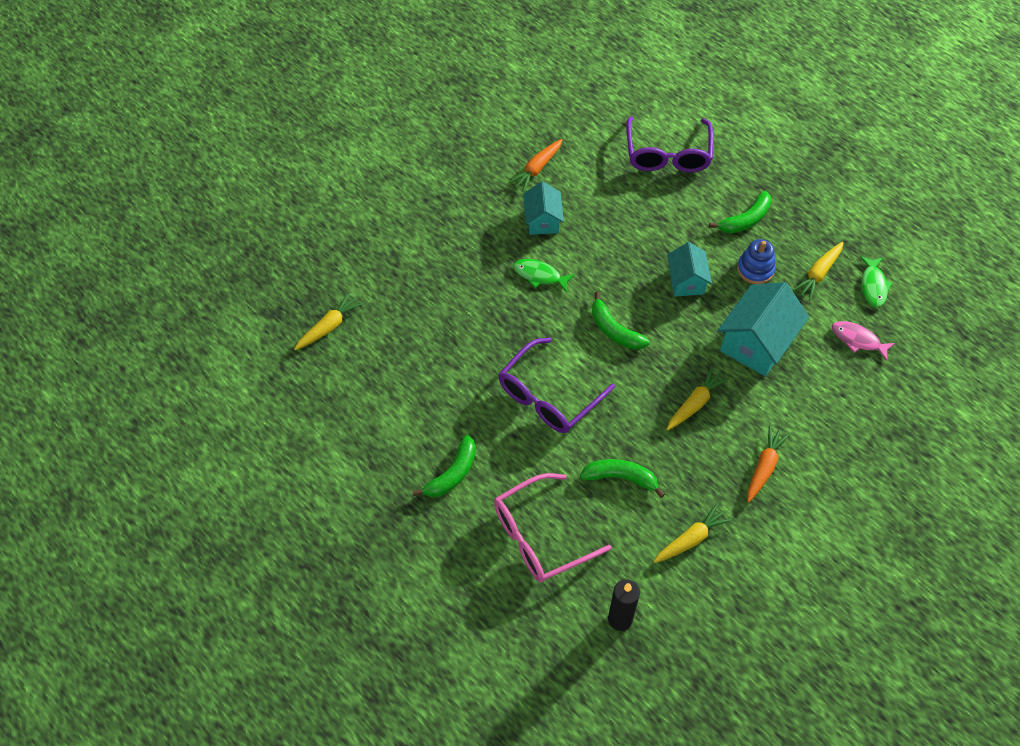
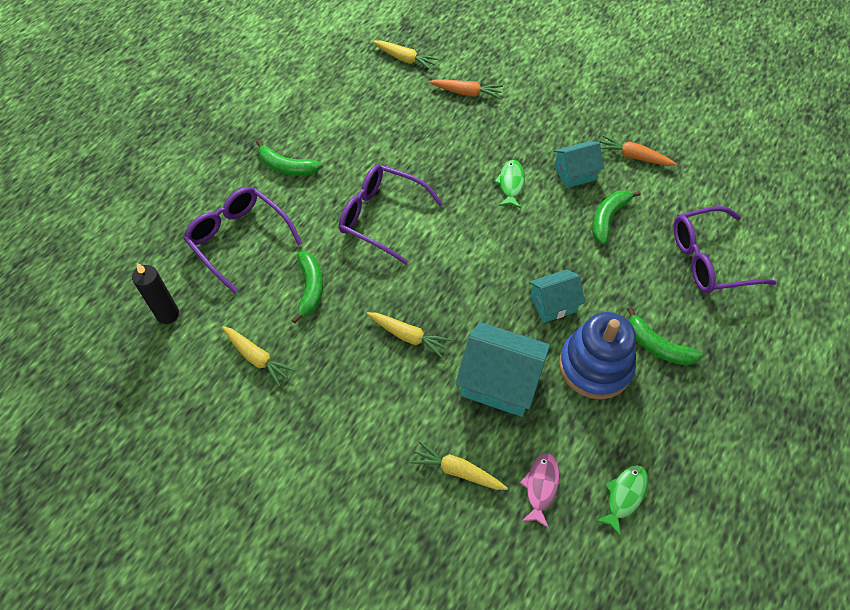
camera: 75 degrees right, 0 degrees up
(540, 536) = (239, 239): pink glasses -> purple glasses
(614, 330) = (471, 253): green banana -> green banana (608, 218)
(755, 269) = (595, 366): blue stacking toy -> blue stacking toy, size x1.75
(764, 467) = (351, 411): orange carrot -> orange carrot (467, 93)
(818, 274) = (616, 432): yellow carrot -> yellow carrot (458, 471)
(873, 286) = (624, 496): green fish -> green fish turned 135 degrees clockwise

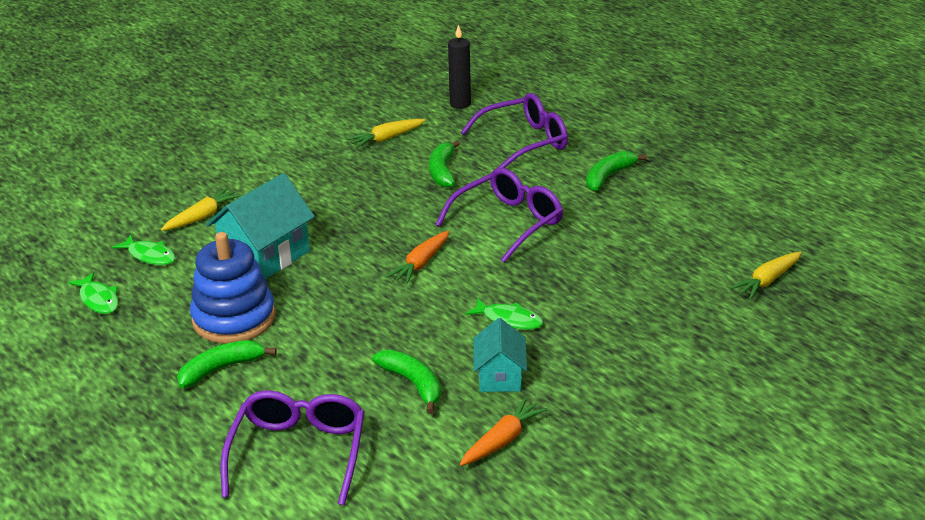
camera: 110 degrees right, 25 degrees down
(310, 288) = (442, 171): green banana -> green banana turned 75 degrees clockwise
(408, 336) = (352, 214): yellow carrot -> none
(467, 93) = (684, 319): orange carrot -> orange carrot (421, 263)
(541, 487) = (149, 256): pink fish -> green fish
(553, 304) = (325, 310): turquoise house -> none

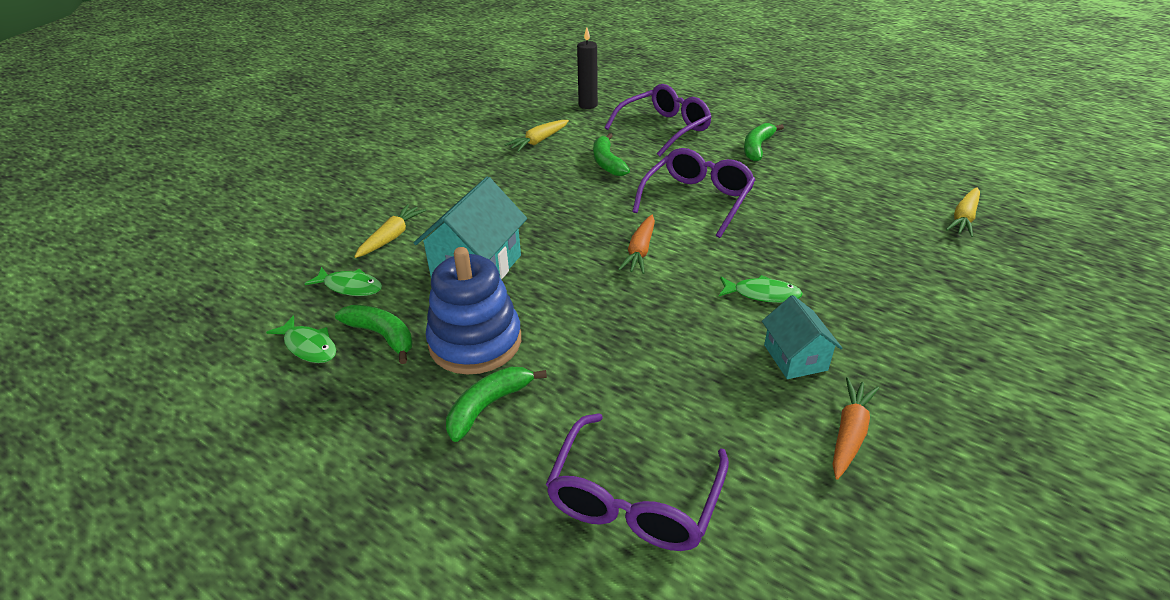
camera: 15 degrees left, 5 degrees up
(299, 452) = (634, 499): purple glasses -> purple glasses turned 150 degrees counterclockwise
(413, 384) = (712, 383): green banana -> green banana (382, 335)

